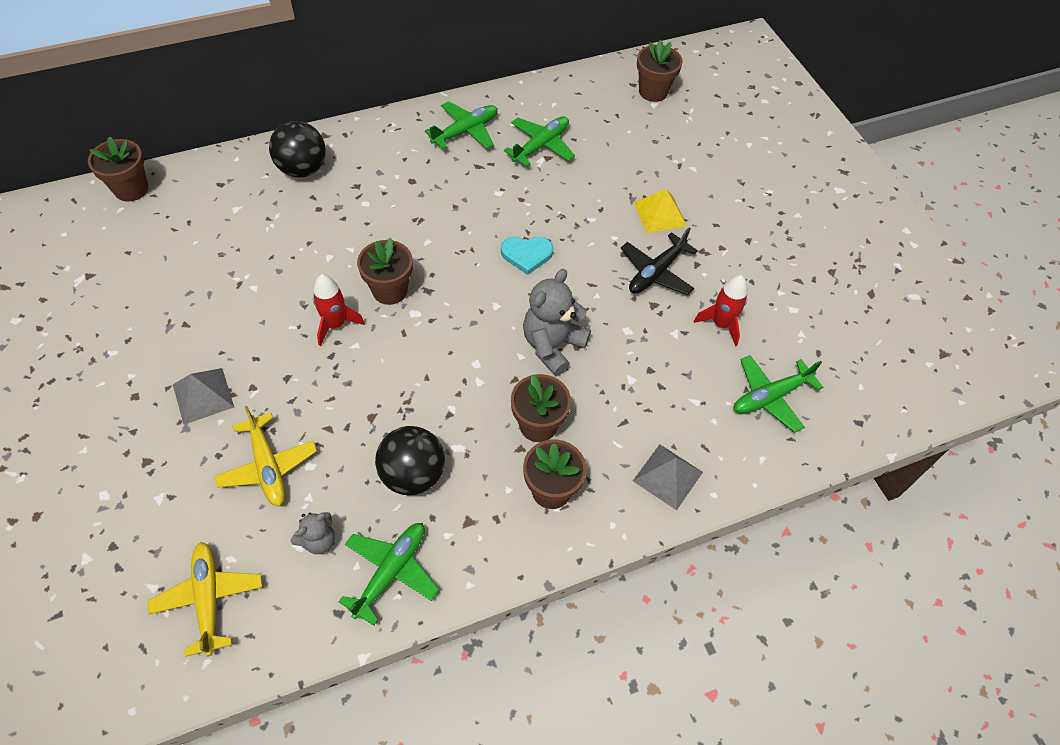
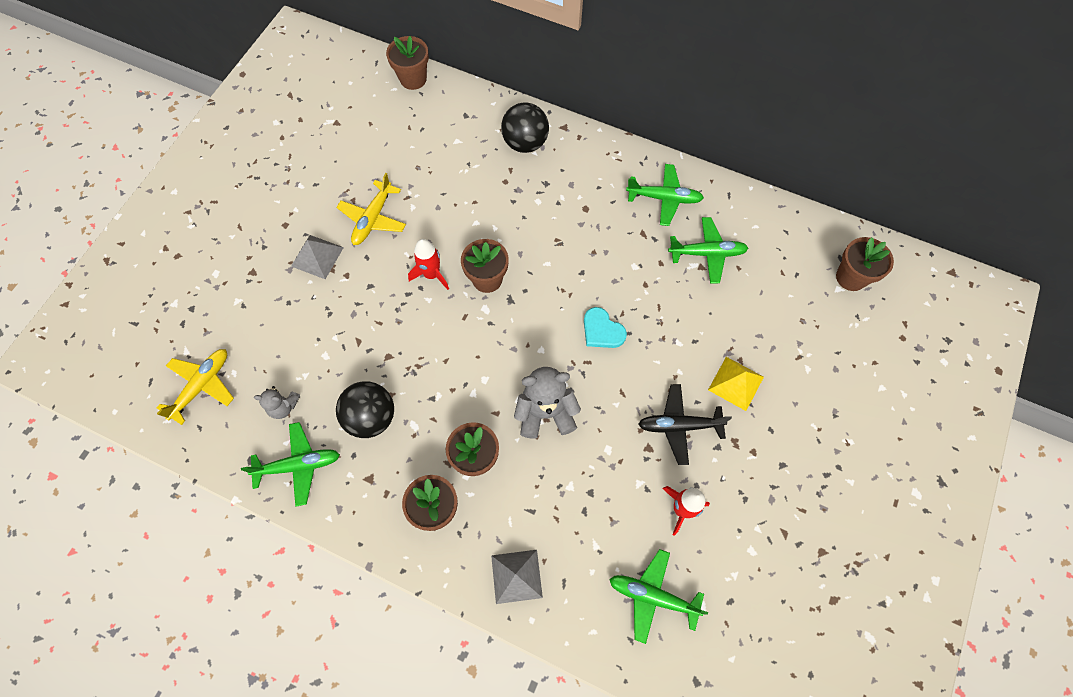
camera: 50 degrees right, 10 degrees up
(268, 466) = (304, 334): yellow plane -> yellow plane (373, 219)

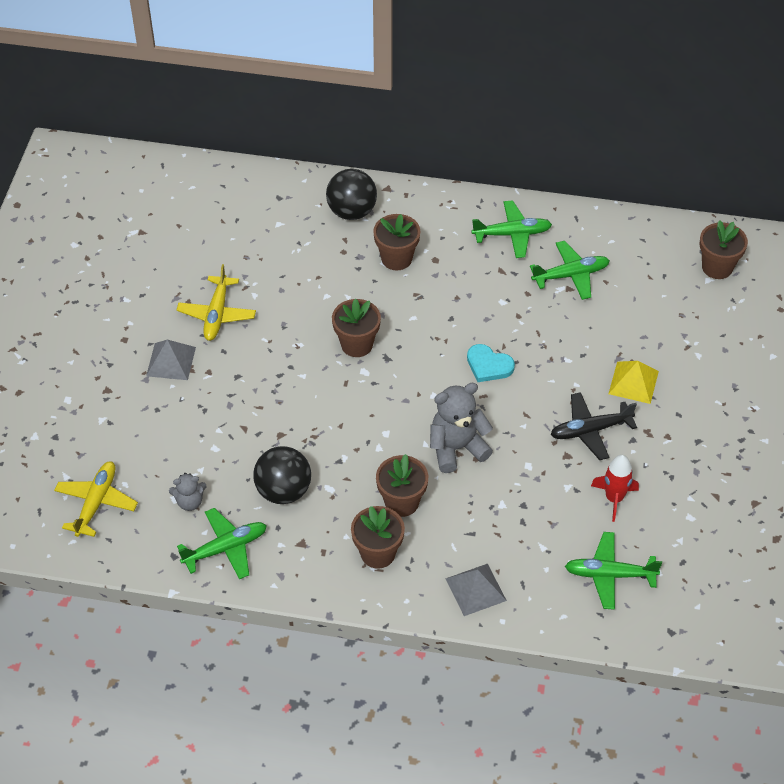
camera: 15 degrees left, 15 degrees down
(413, 79) = (209, 173): brown flower pot -> brown flower pot (396, 258)
(432, 274) = (298, 352): red rocket -> none

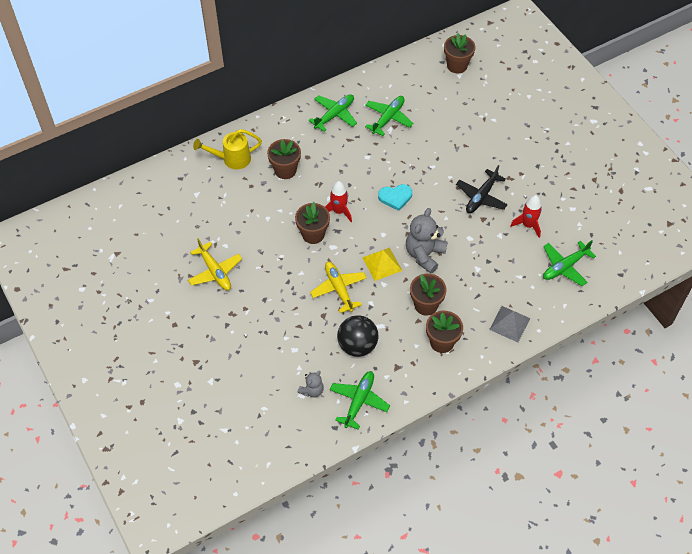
camera: 40 degrees left, 5 degrees up
(96, 502) = (258, 431): yellow plane -> yellow plane (338, 289)
(171, 361) = (216, 318): grey pyramid -> none
(352, 211) = (232, 159): black ball -> yellow watering can
(410, 339) = (339, 211): none -> red rocket
(633, 382) = (477, 156): yellow pyramid -> yellow pyramid (382, 264)

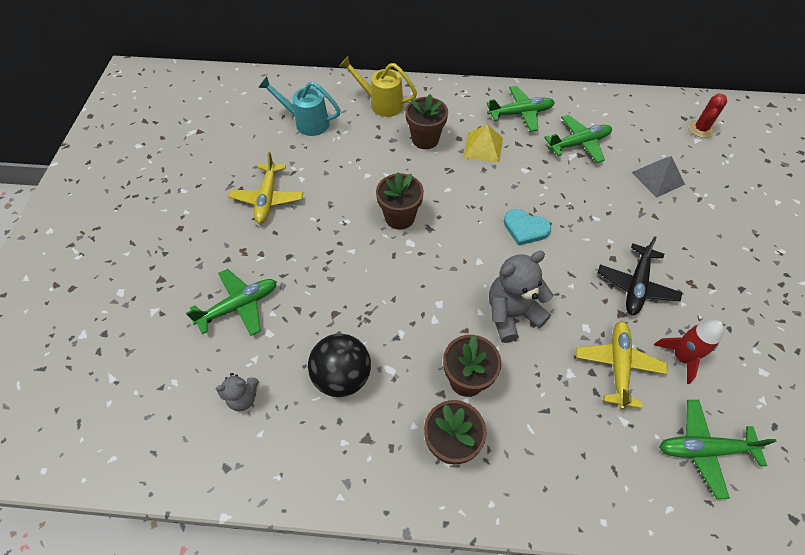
camera: 35 degrees right, 0 degrees up
(191, 203) = (307, 122): none -> turquoise watering can
(338, 289) = (377, 293): yellow plane -> yellow plane (618, 365)
(339, 211) = (448, 209): red rocket -> none
(359, 401) = (284, 452): green plane -> green plane (239, 305)
(382, 264) = (451, 294): yellow pyramid -> yellow pyramid (483, 147)
(457, 65) = (700, 129): brown flower pot -> red cactus
(481, 197) = (636, 286): black plane -> black plane turned 45 degrees counterclockwise
(509, 323) = (565, 481): grey pyramid -> grey pyramid (658, 178)

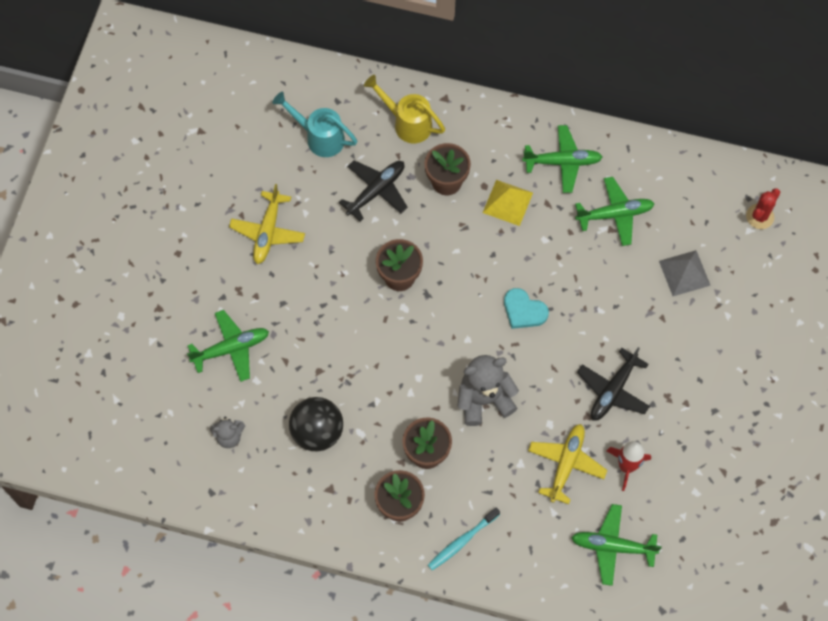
camera: 10 degrees right, 10 degrees up
(364, 154) = (376, 191): none -> black plane
(533, 475) = (462, 541): none -> turquoise toothbrush

